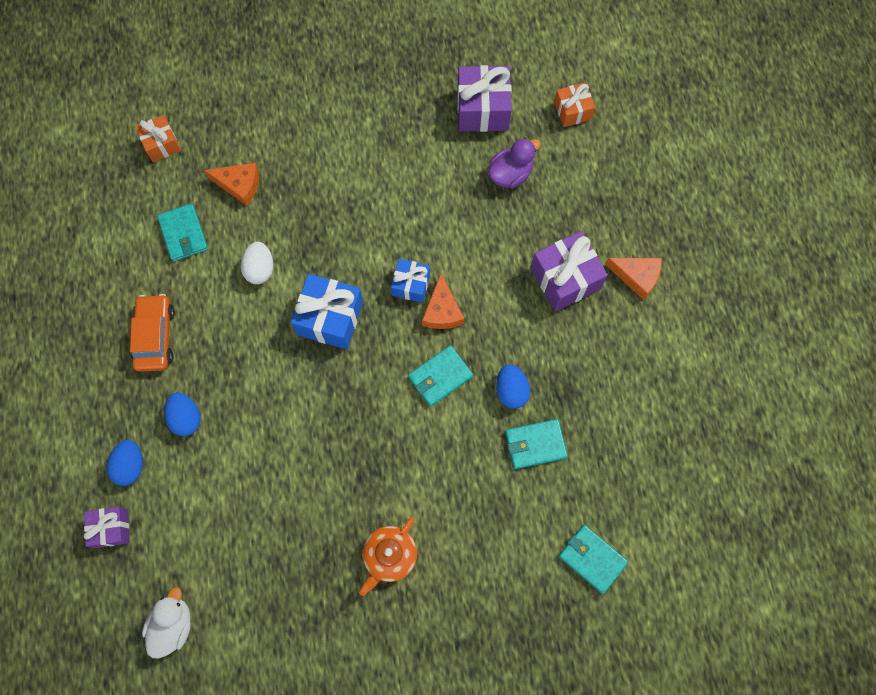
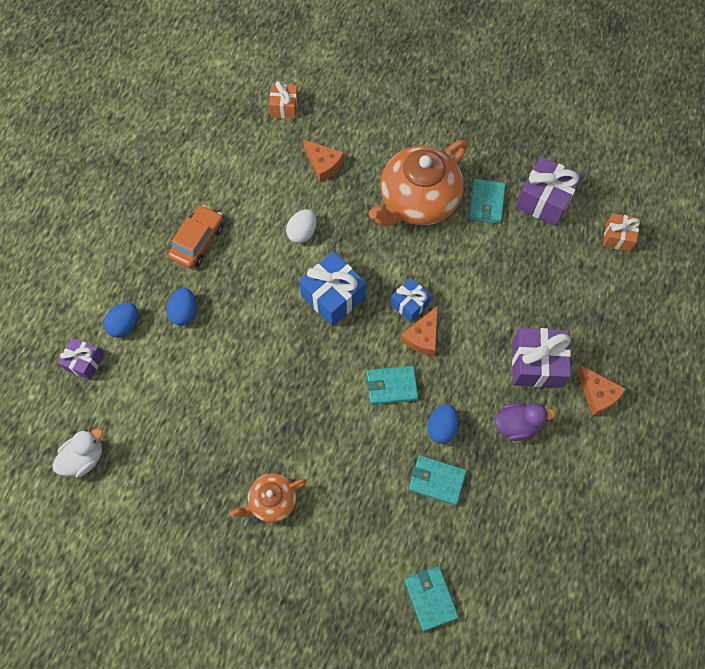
camera: 30 degrees right, 5 degrees down
(184, 234) = (262, 179): turquoise wallet -> turquoise wallet (486, 202)
(358, 174) = (417, 201): none -> orange teapot
(510, 174) = (538, 260): purple duck -> purple duck (517, 425)

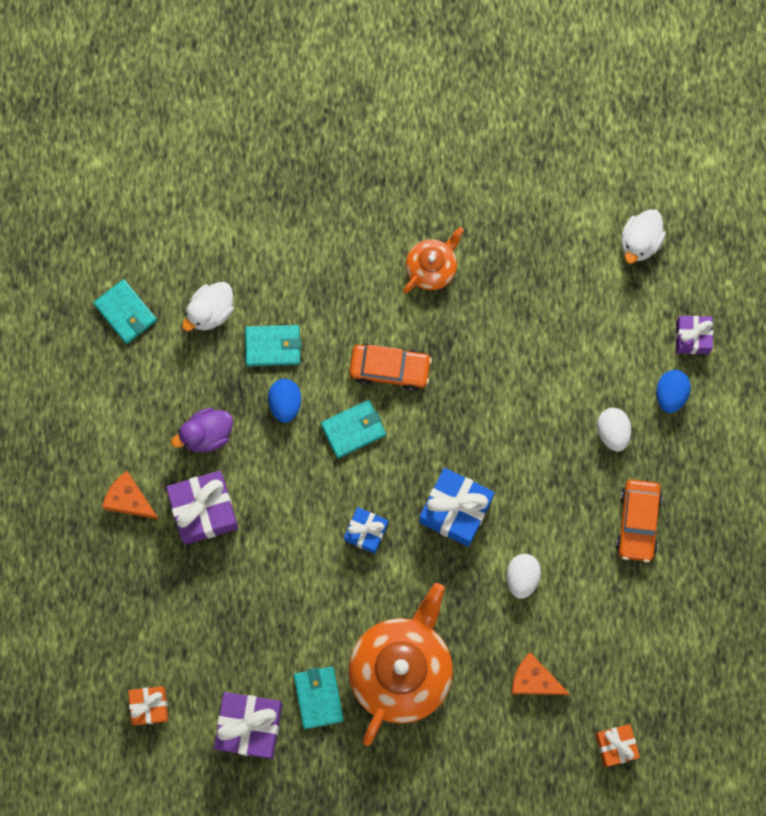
camera: 160 degrees right, 10 degrees up
(184, 312) = (612, 432): blue egg -> white egg
(342, 425) = (390, 368): none -> orange car
(422, 336) = (338, 498): orange cheese -> none
(430, 598) = (243, 233): turquoise wallet -> turquoise wallet (125, 312)
(483, 532) = (210, 311): none -> white duck

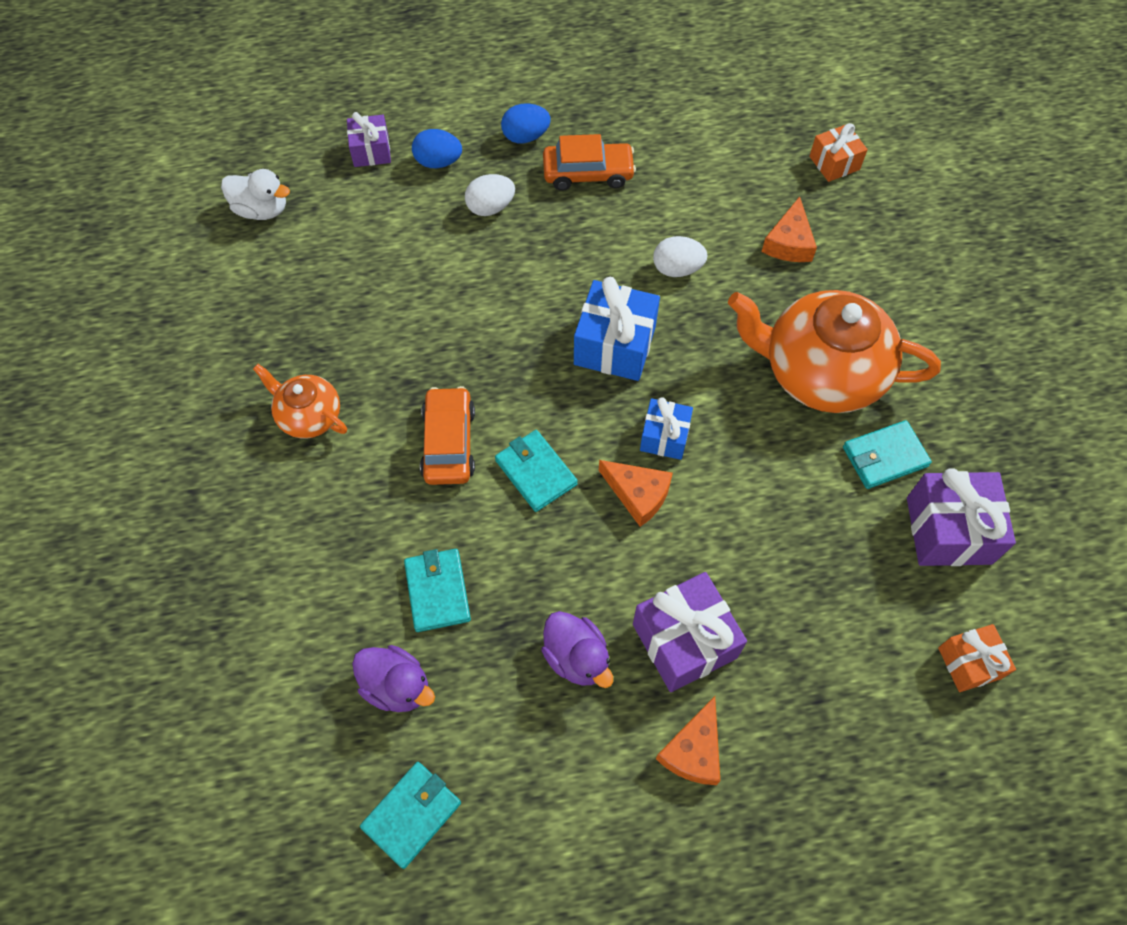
camera: 100 degrees left, 15 degrees down
(210, 311) = (397, 686): white duck -> purple duck
(285, 403) = (515, 561): blue egg -> blue egg (525, 136)
(321, 501) = (638, 494): none -> orange cheese

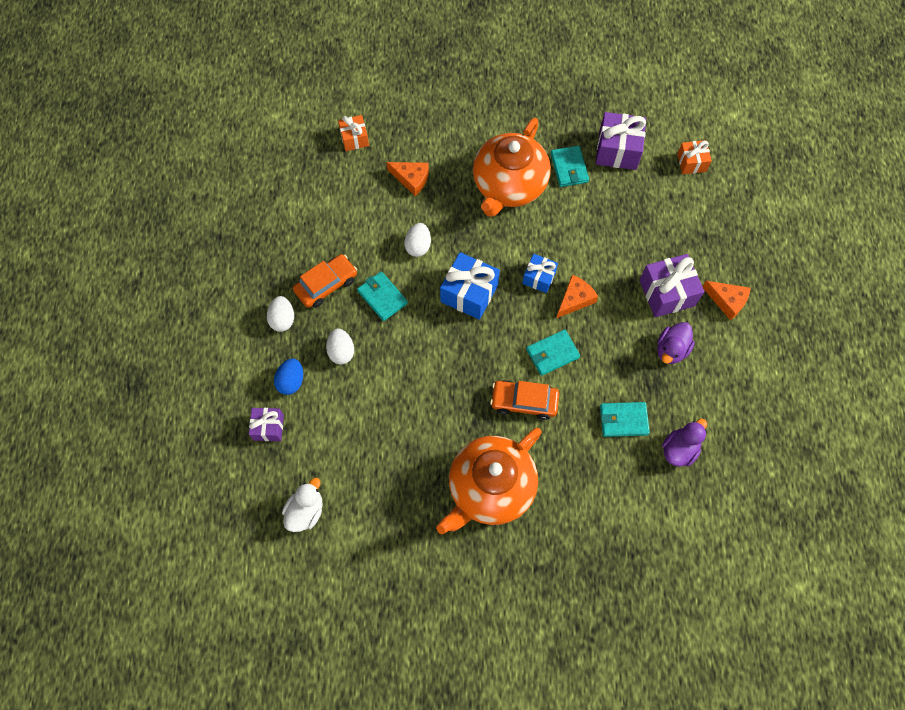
camera: 80 degrees left, 5 degrees up
(309, 415) = (490, 488): orange teapot -> orange teapot, size x1.94
(411, 814) = (752, 449): turquoise wallet -> turquoise wallet (382, 297)
(525, 136) = (283, 319): blue egg -> white egg
(577, 657) = (671, 350): purple duck -> purple duck turned 150 degrees clockwise
(588, 173) = (326, 285): orange car -> orange car turned 45 degrees clockwise

